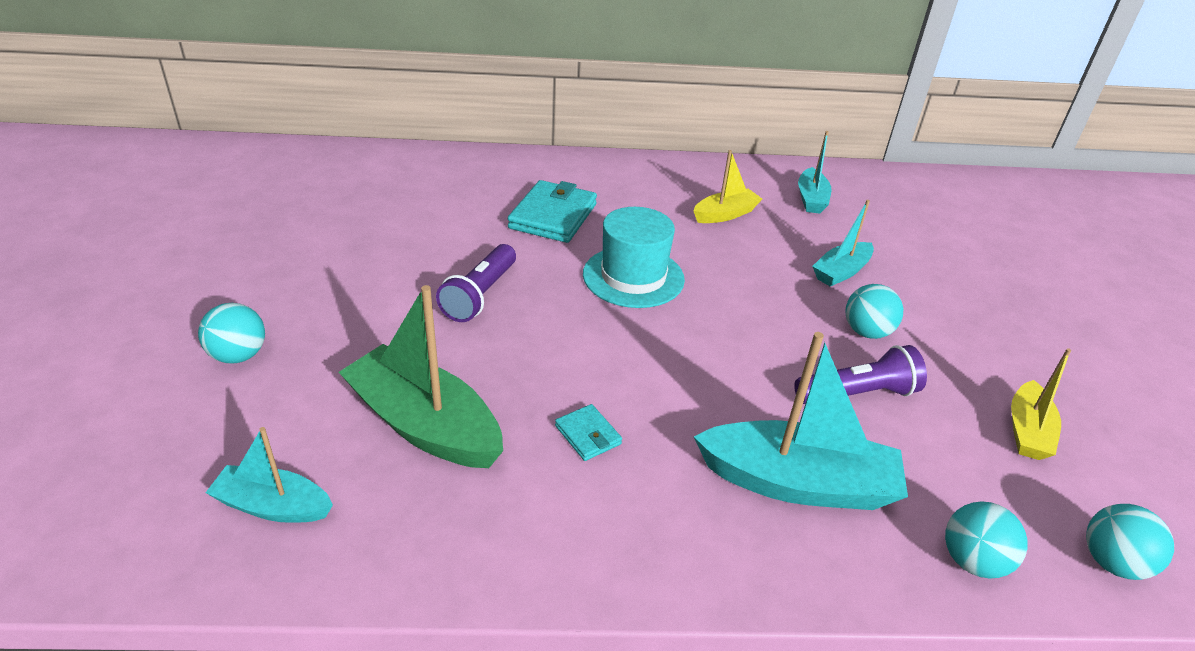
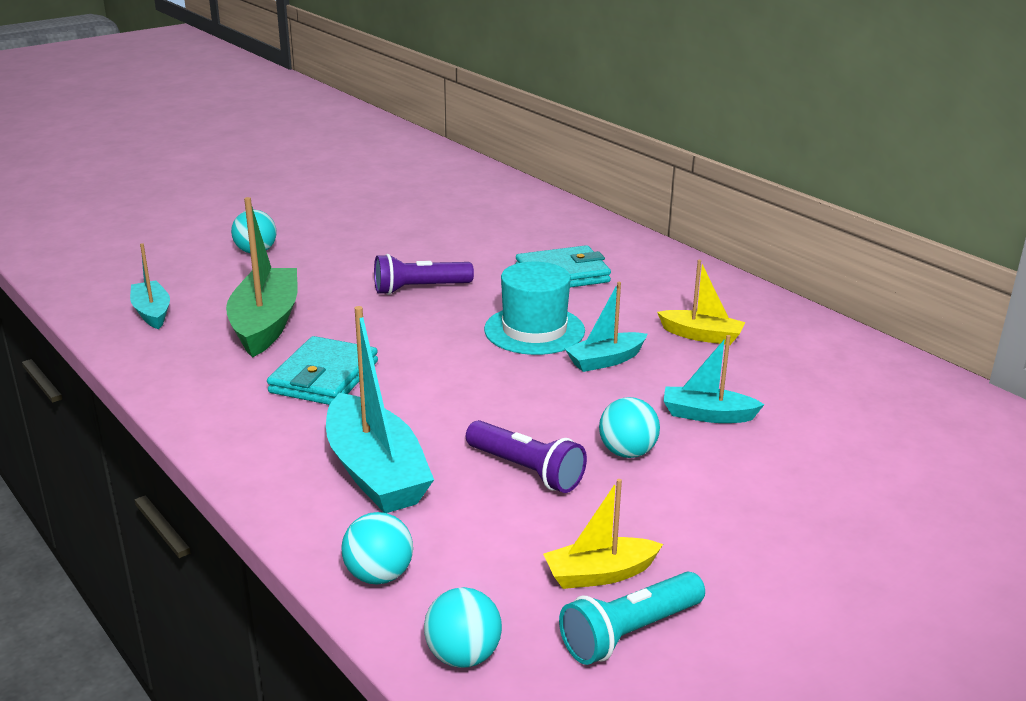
camera: 55 degrees right, 10 degrees down
(588, 435) = (324, 377): turquoise wallet -> turquoise wallet, size x2.01
(811, 199) = (815, 365): turquoise boat -> turquoise boat (605, 360)
(1108, 455) = (629, 633): none -> turquoise flashlight

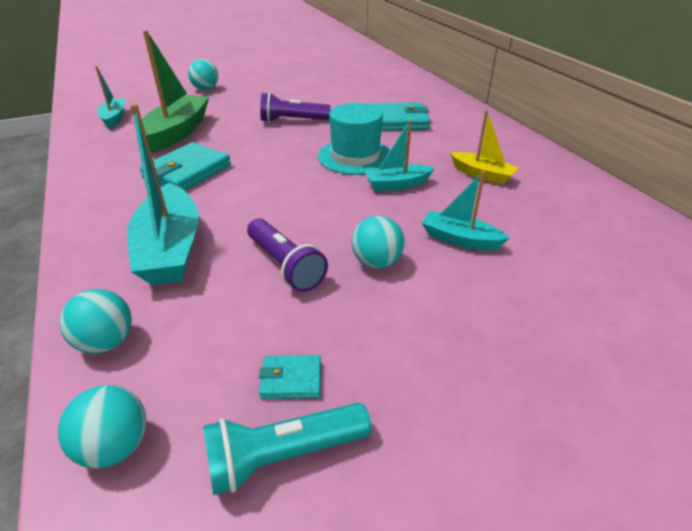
camera: 15 degrees right, 10 degrees up
(600, 574) = (291, 379): yellow boat -> turquoise wallet

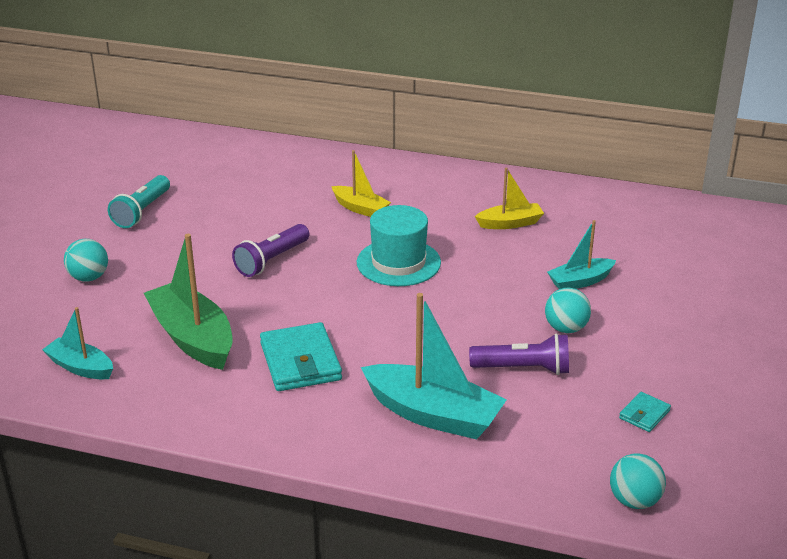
camera: 50 degrees left, 5 degrees down
(106, 342) = (527, 480): turquoise ball -> none
(283, 455) = (699, 440): turquoise flashlight -> turquoise flashlight (142, 211)
(397, 121) = (360, 208): turquoise wallet -> yellow boat
(397, 184) = (473, 267): turquoise boat -> none

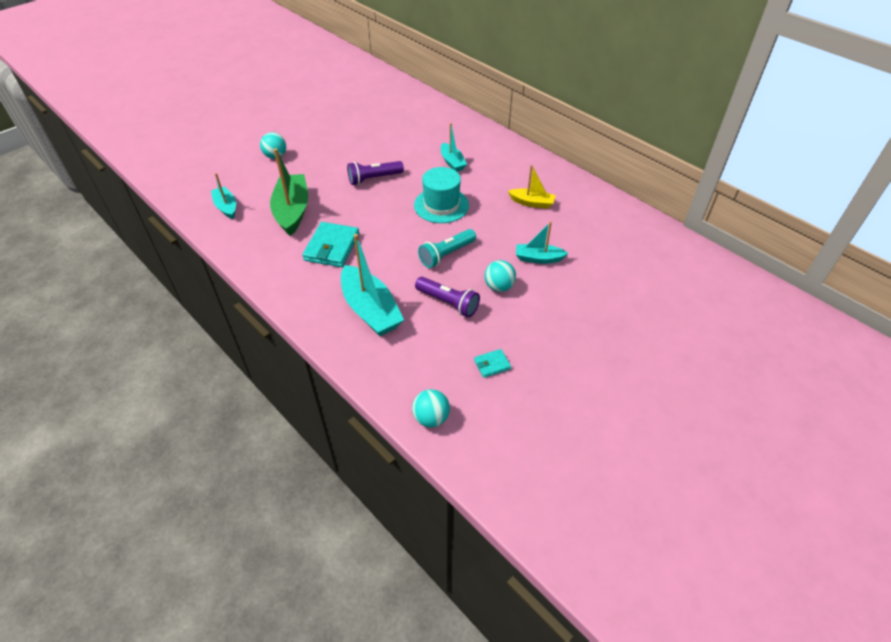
camera: 30 degrees right, 15 degrees up
(142, 211) = (335, 125): turquoise flashlight -> turquoise flashlight (446, 254)
(360, 208) = (452, 162): yellow boat -> turquoise boat

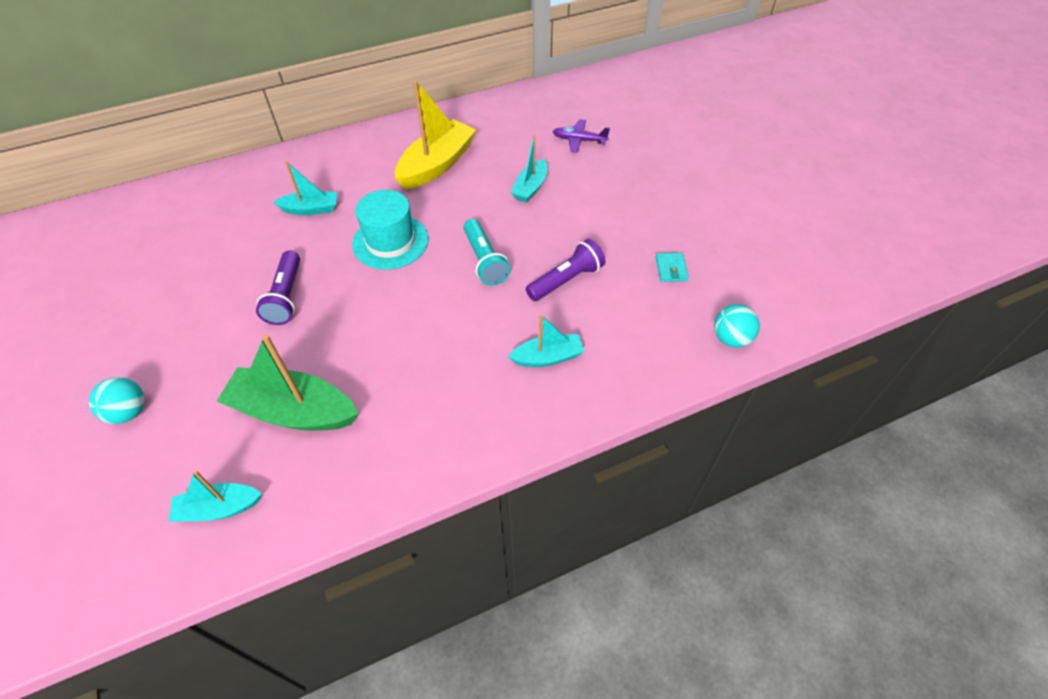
camera: 70 degrees left, 5 degrees up
(332, 247) = (406, 376): turquoise wallet -> none
(370, 310) = (548, 357): turquoise boat -> turquoise boat, size x0.57
(499, 287) = (559, 231): turquoise ball -> none
(532, 203) = (436, 165): yellow boat -> yellow boat, size x1.76
(617, 273) = (579, 140): none -> purple plane

